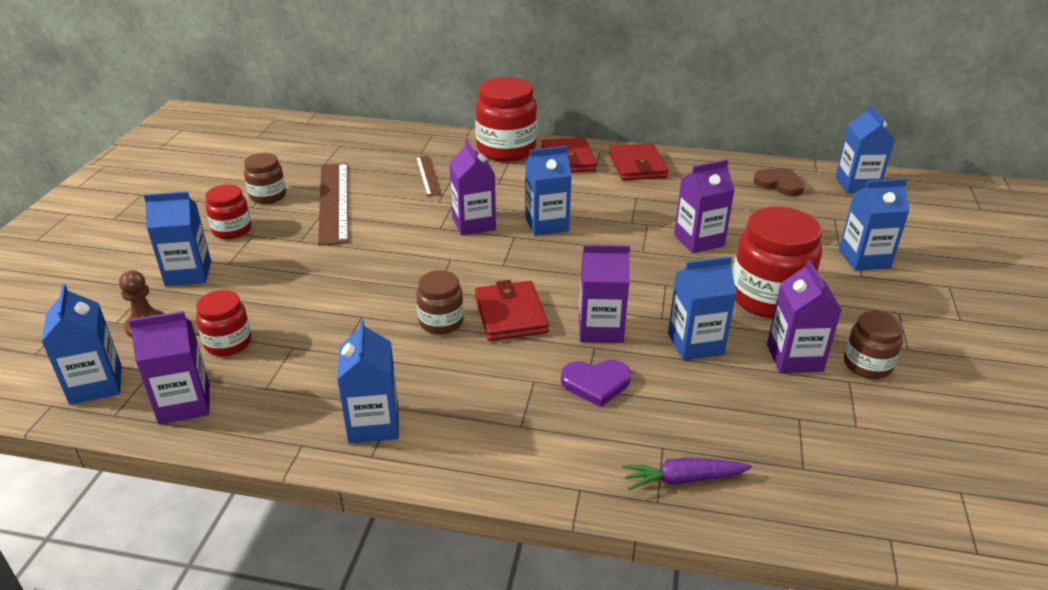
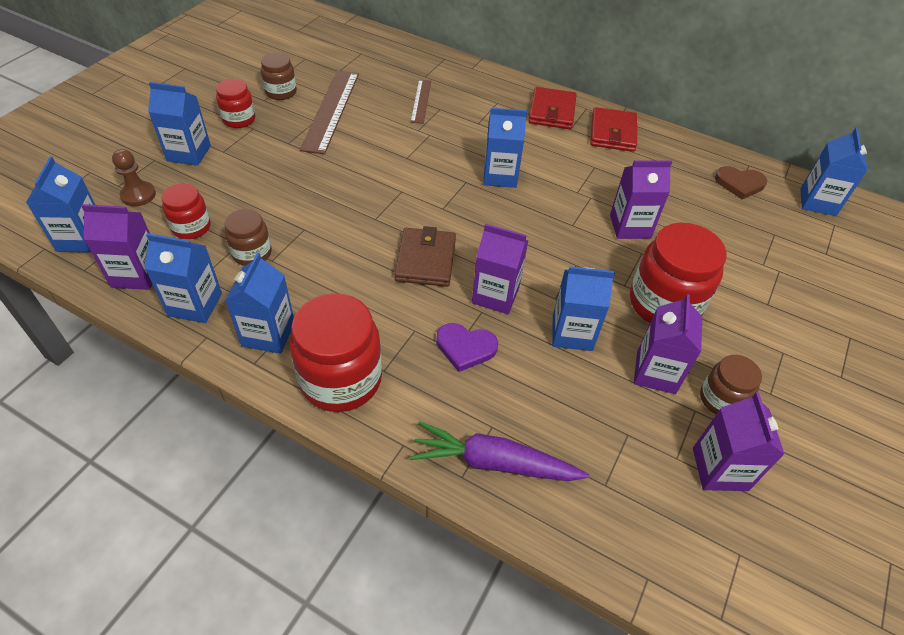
camera: 15 degrees right, 15 degrees up
(441, 322) = (365, 252): brown jar -> brown jar (252, 253)
(473, 223) = (437, 160): purple carton -> purple carton (719, 469)
(506, 150) = (501, 89): red jar -> red jar (341, 379)
(511, 315) = (426, 260): red wallet -> brown wallet
(683, 479) = (493, 463): purple carrot -> purple carrot, size x1.51
(779, 184) = (739, 184): brown heart -> brown heart turned 135 degrees clockwise
(864, 259) = (780, 286): blue carton -> blue carton (195, 304)

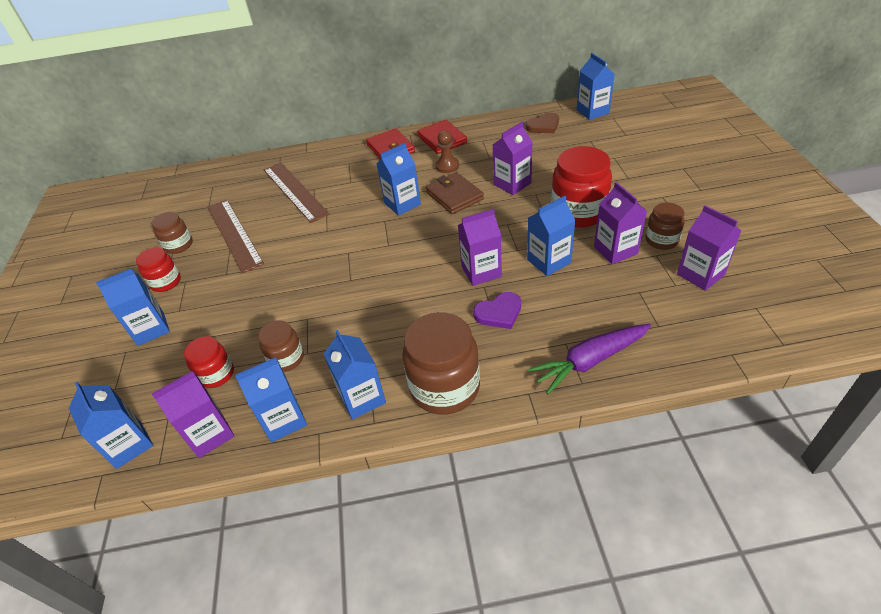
camera: 30 degrees left, 5 degrees down
(138, 195) = (142, 383): brown pawn -> brown pawn (447, 166)
(341, 379) = (445, 387): red jar -> brown jar
(421, 101) = (294, 191): brown ruler -> brown ruler, size x1.83
(426, 260) = (414, 281): brown wallet -> brown wallet (454, 196)

